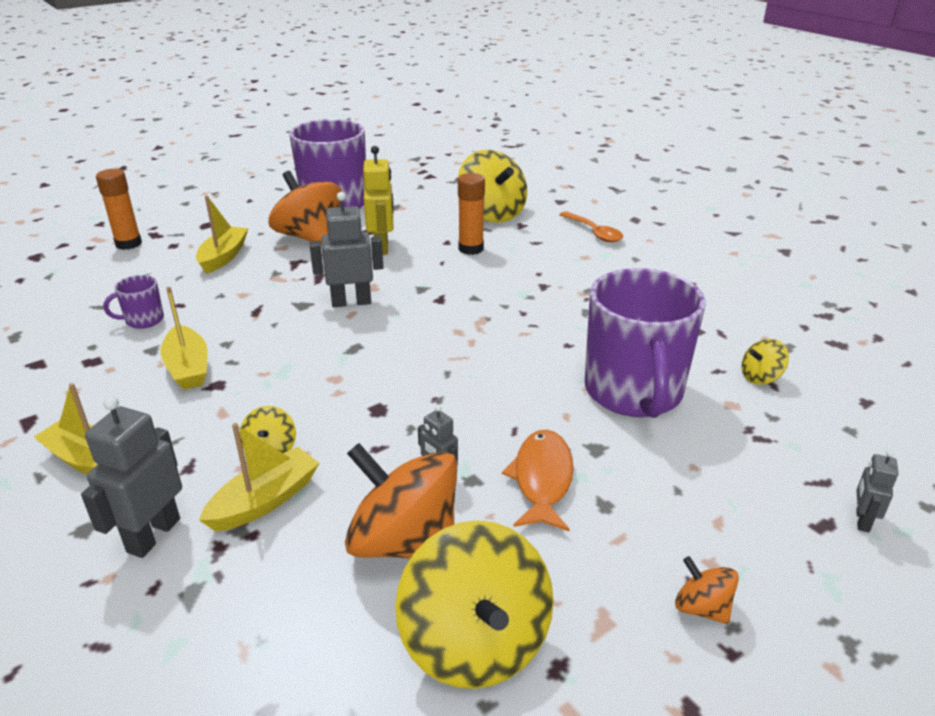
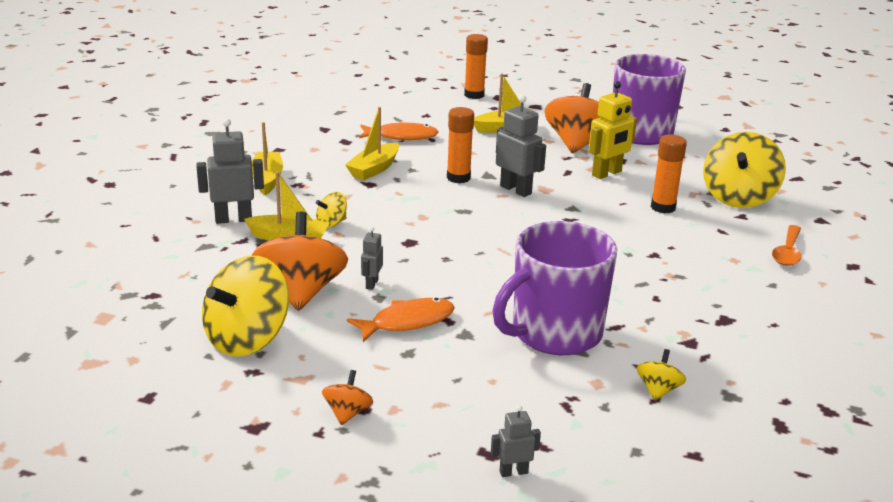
camera: 55 degrees right, 5 degrees down
(143, 320) = (401, 136): purple mug -> orange fish
(284, 323) = (458, 178): none -> orange glue stick
(760, 377) = (658, 390): yellow spinning top -> yellow spinning top turned 75 degrees clockwise

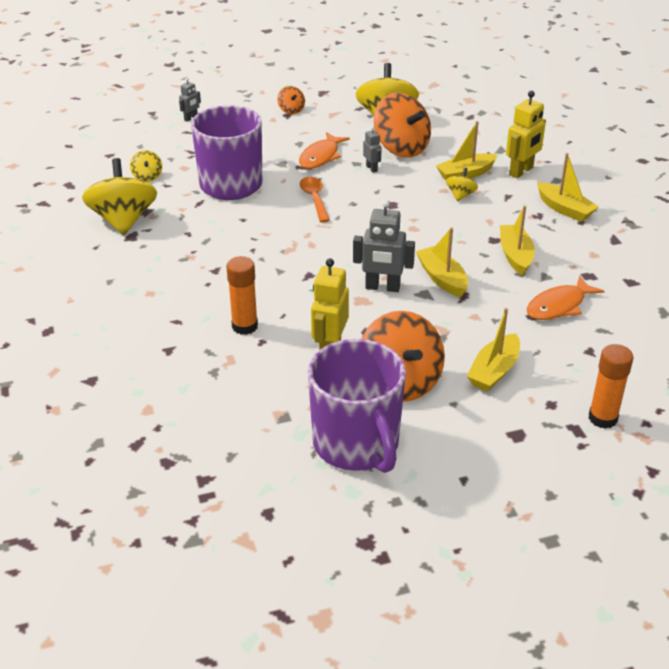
camera: 145 degrees right, 10 degrees up
(233, 219) = (521, 171): grey robot -> yellow robot
(458, 178) = (442, 278): orange glue stick -> yellow boat
(738, 197) = (184, 375): yellow spinning top -> yellow spinning top (123, 220)
(787, 252) = (109, 321): orange spoon -> orange spoon (314, 199)

